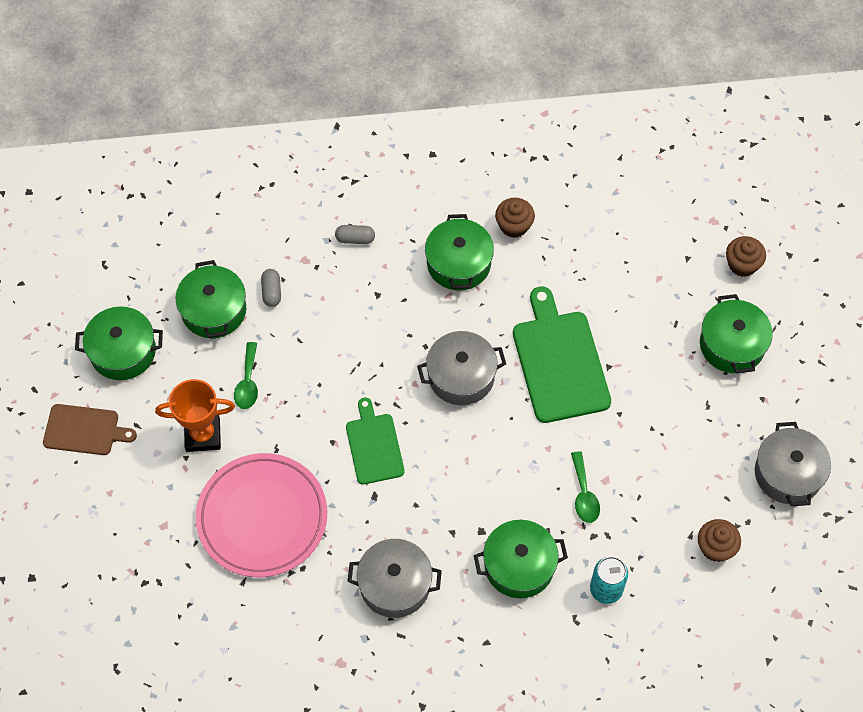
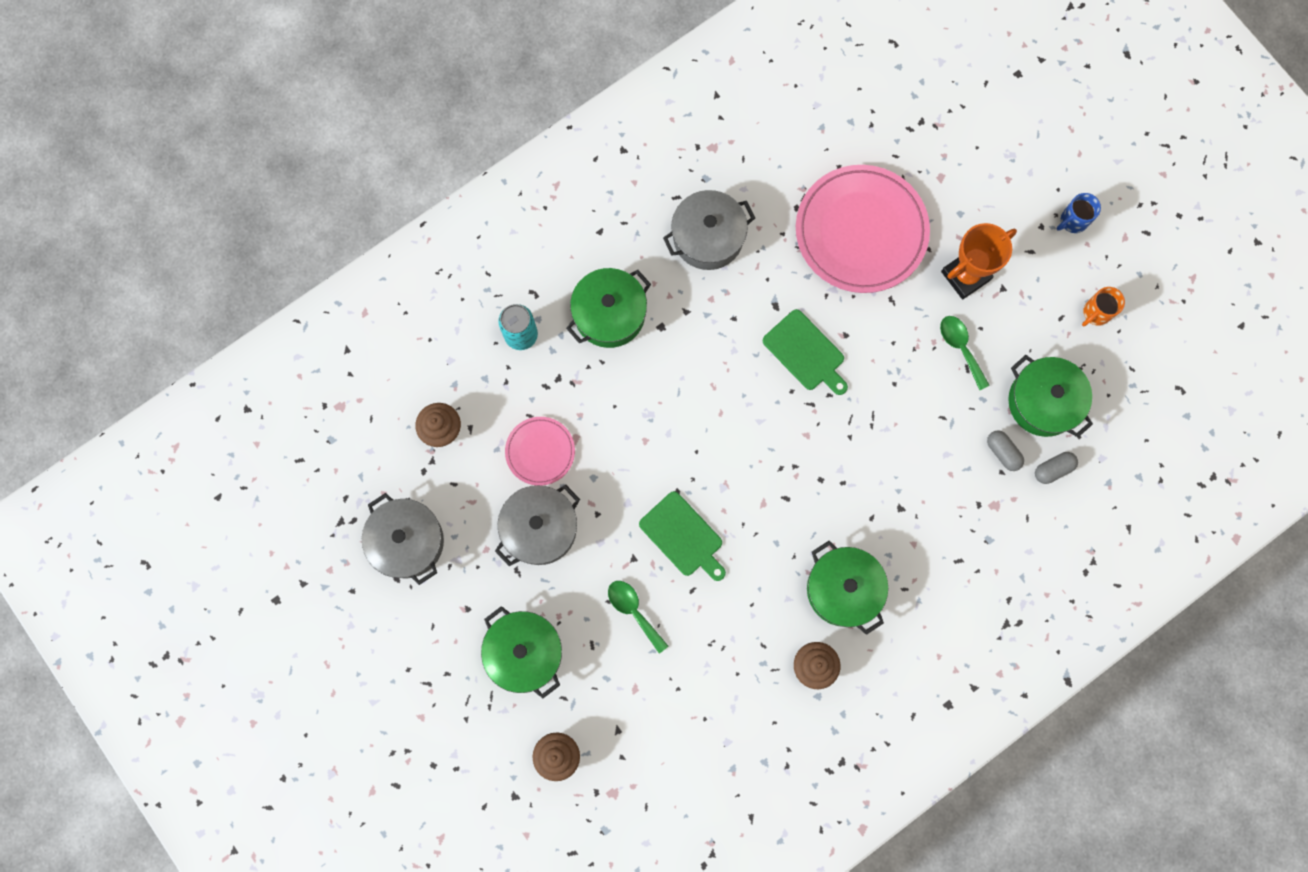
camera: 150 degrees right, 15 degrees up
(84, 430) = (1072, 221): brown cutting board -> blue mug
(123, 351) = (1095, 313): green pot -> orange mug
(355, 239) = (962, 557): grey capsule -> grey capsule (1053, 469)
(461, 376) = (768, 467): grey pot -> grey pot (540, 528)
(559, 362) = (683, 536): green cutting board -> green cutting board, size x0.61
(584, 494) = (587, 413): green spoon -> green spoon (633, 611)
(640, 485) = (540, 451): none -> pink plate

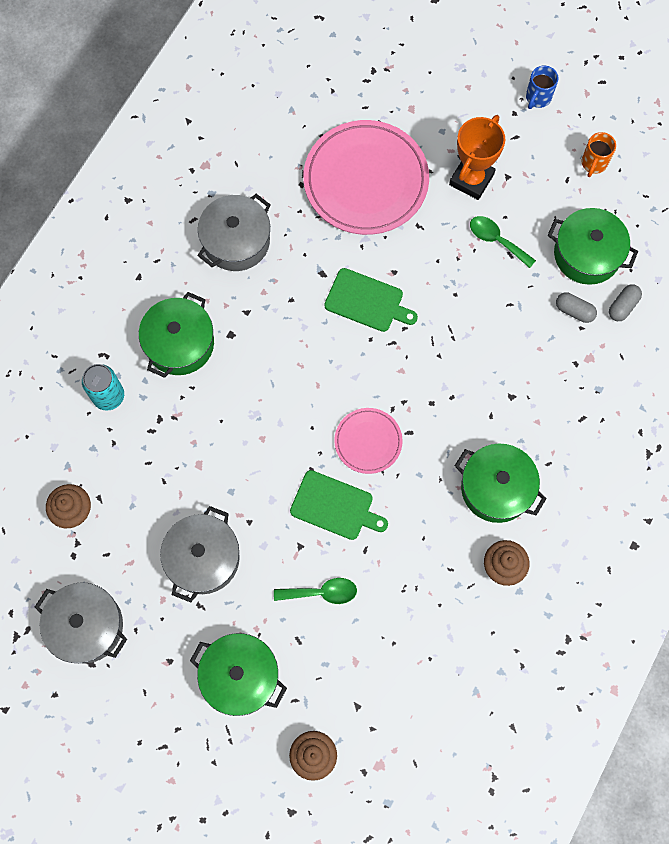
camera: 25 degrees left, 5 degrees down
(540, 451) = (172, 490): pink plate -> pink plate (368, 441)
(633, 611) = (322, 592): green spoon -> green spoon turned 150 degrees clockwise

